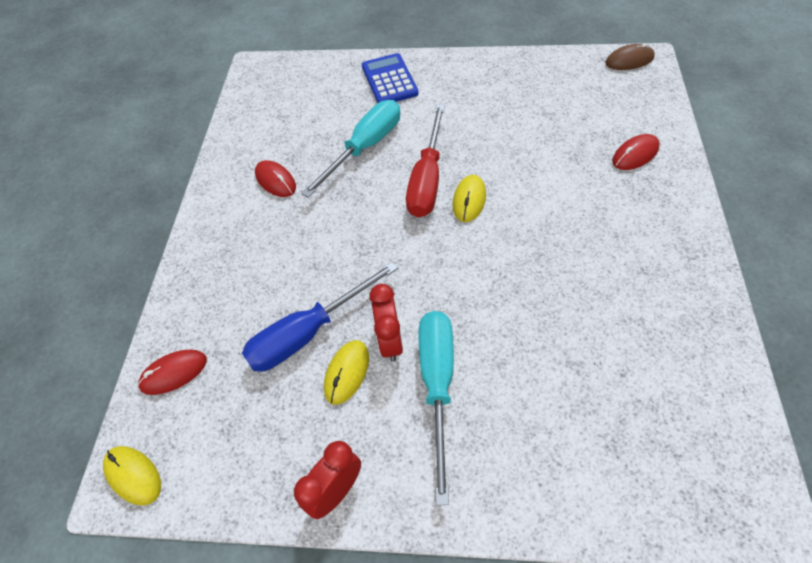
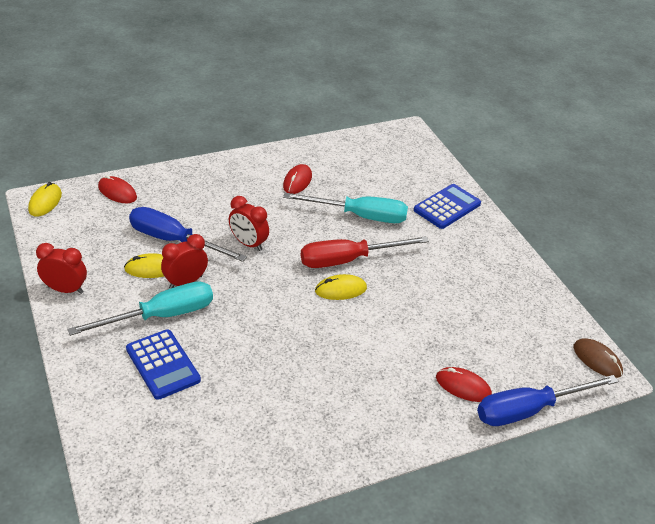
camera: 55 degrees right, 15 degrees down
(355, 258) = (248, 244): none -> red clock
(521, 406) = (163, 364): none -> blue calculator
(675, 122) = (529, 410): none -> blue screwdriver

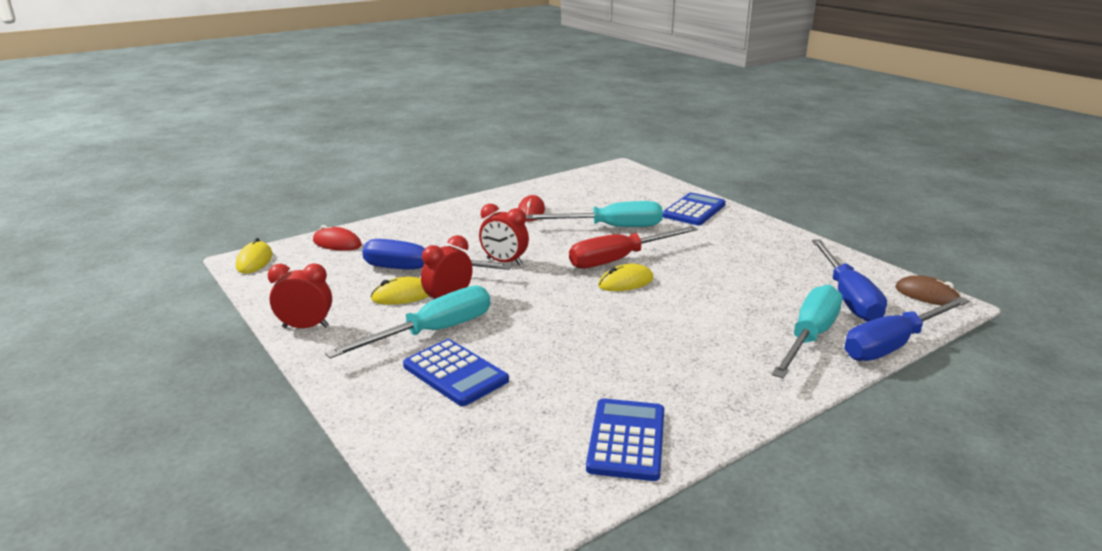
camera: 10 degrees left, 15 degrees down
(263, 459) = (626, 440): none -> blue calculator
(463, 386) = (809, 337): red mouse -> turquoise screwdriver
(524, 347) = (847, 297): none -> blue screwdriver

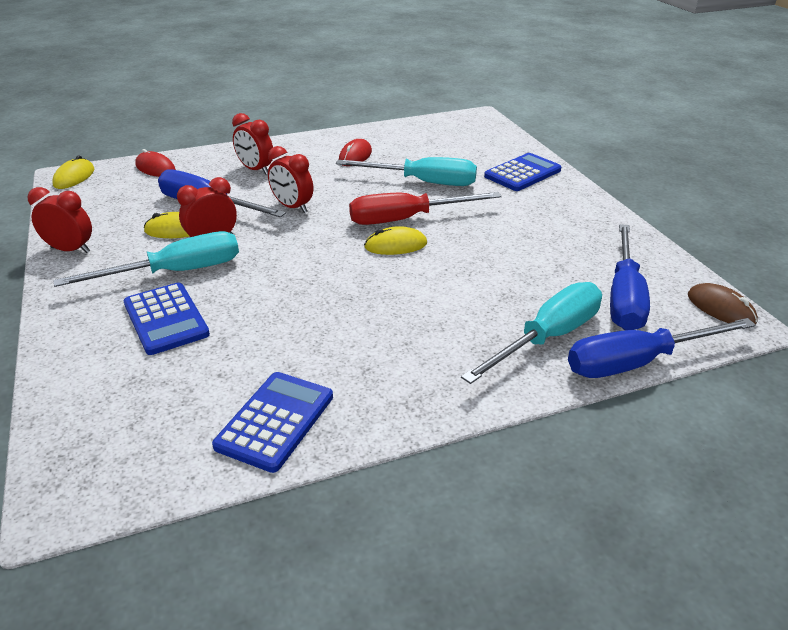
camera: 15 degrees right, 10 degrees up
(442, 234) = (256, 170): none -> red clock

